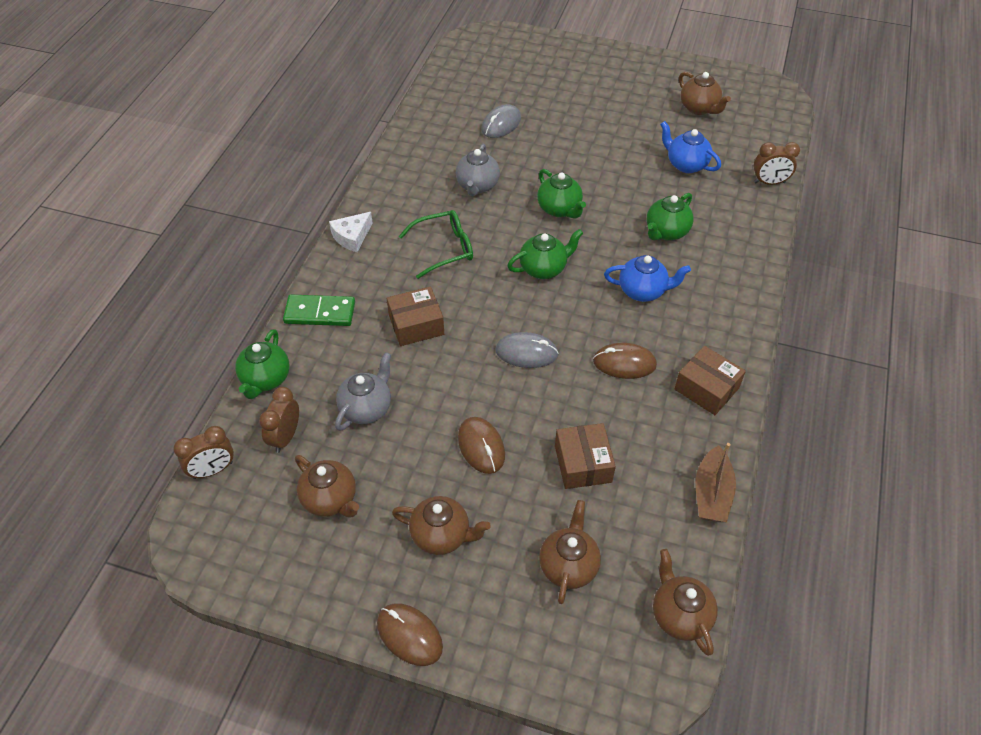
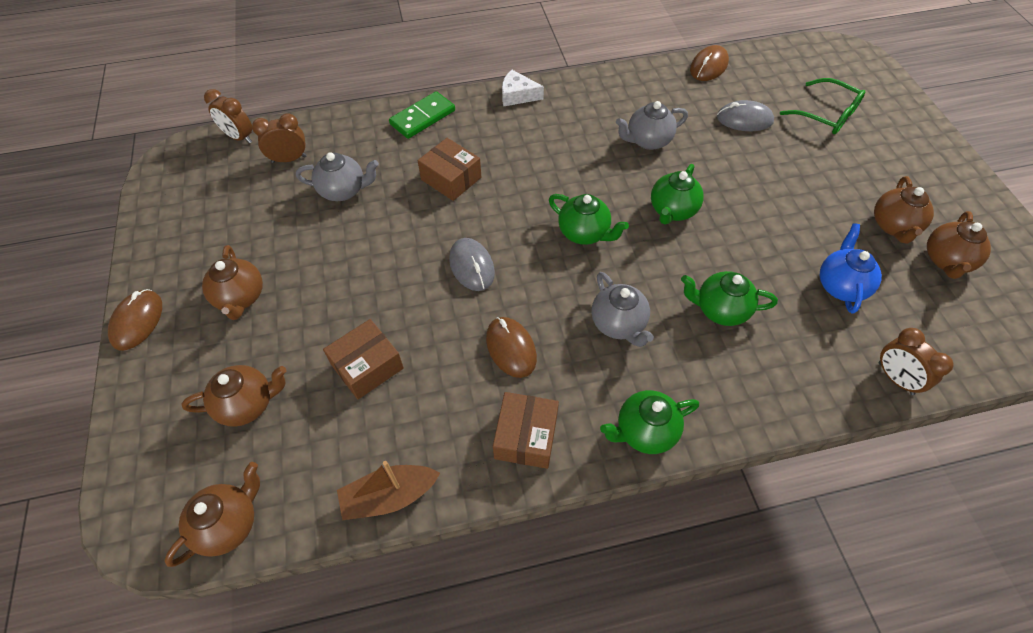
camera: 60 degrees right, 5 degrees up
(265, 379) = (337, 122): green teapot -> green teapot (645, 431)
(320, 313) = (422, 117): green domino -> green domino turned 75 degrees clockwise
(330, 499) = (244, 213): brown teapot -> brown teapot (893, 226)
(444, 248) = (552, 155): green glasses -> green glasses (827, 115)
(481, 446) = (345, 282): brown mouse -> brown mouse (708, 66)
(643, 291) = (618, 324): blue teapot -> grey teapot

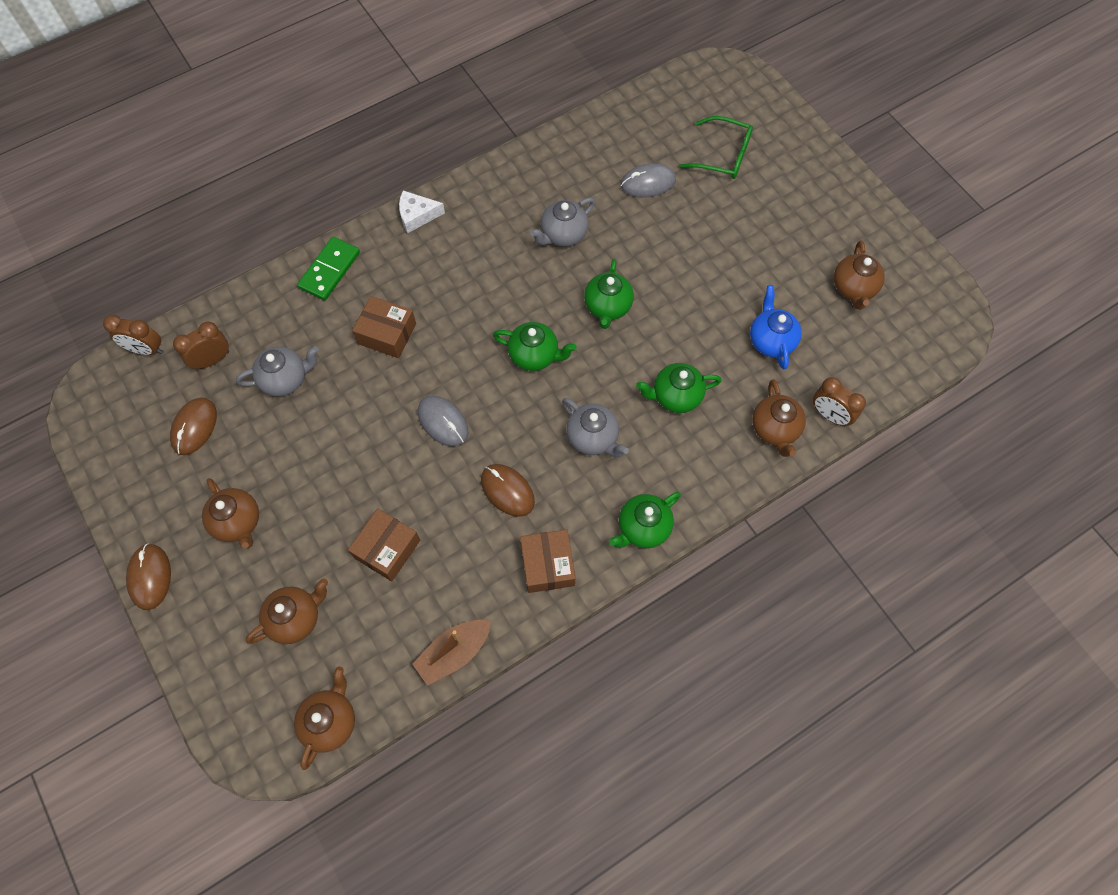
camera: 20 degrees left, 10 degrees up
(708, 66) = (597, 126): brown mouse -> brown mouse (194, 427)
(893, 226) = (804, 265): brown teapot -> brown teapot (774, 429)

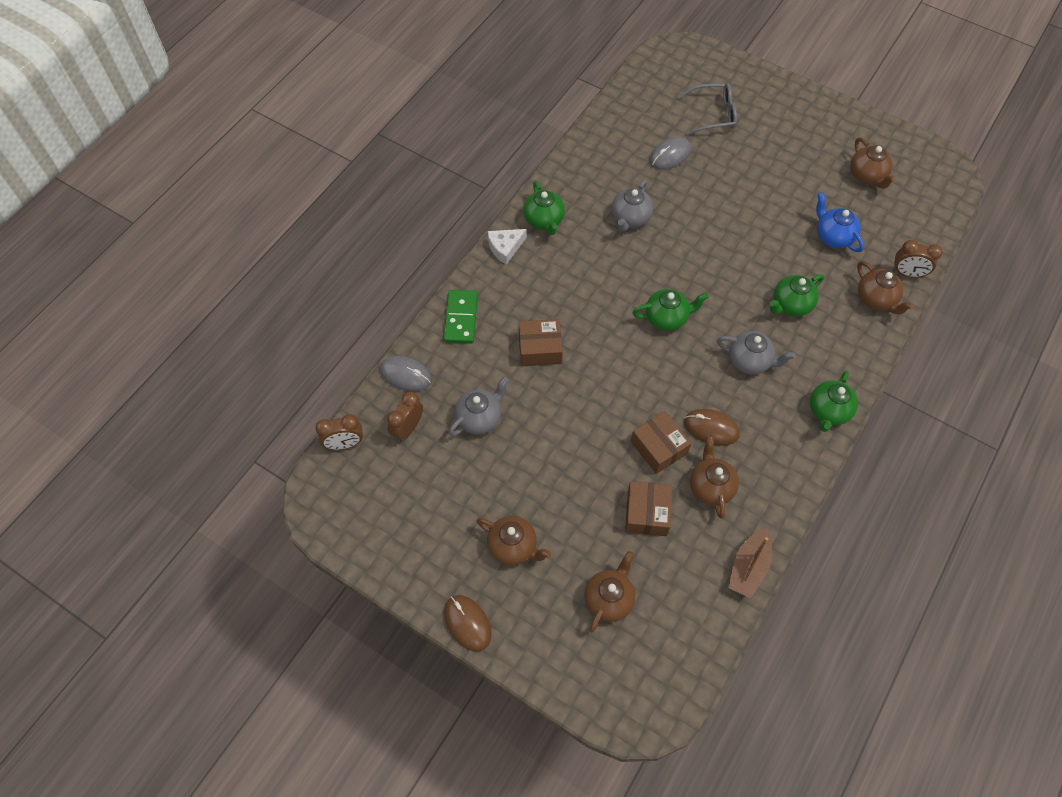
camera: 25 degrees left, 5 degrees down
(194, 427) = (427, 488): brown mouse -> none
(330, 721) = (687, 665): brown teapot -> brown teapot (710, 487)
(443, 422) = (628, 398): grey mouse -> grey mouse (405, 375)
(547, 565) = (776, 470): brown box -> brown box (659, 447)
(607, 307) = (698, 259): green teapot -> green teapot (544, 220)
(723, 156) = (713, 114): green glasses -> grey glasses

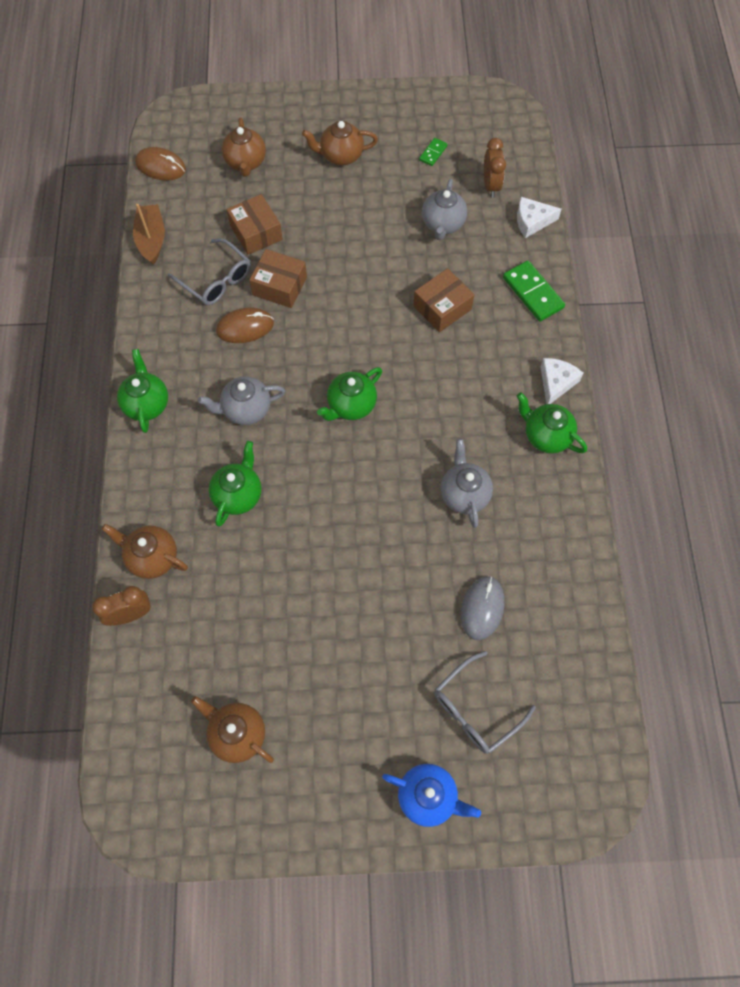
camera: 145 degrees right, 5 degrees up
(344, 444) = (527, 149): brown clock -> none
(405, 375) = (532, 221): grey mouse -> white cheese
(428, 494) = (433, 153): none -> green domino
(467, 623) = (334, 97): brown mouse -> brown mouse (161, 166)
(710, 487) = (216, 280): brown teapot -> grey glasses
(833, 236) = (235, 612): blue teapot -> blue teapot (428, 796)

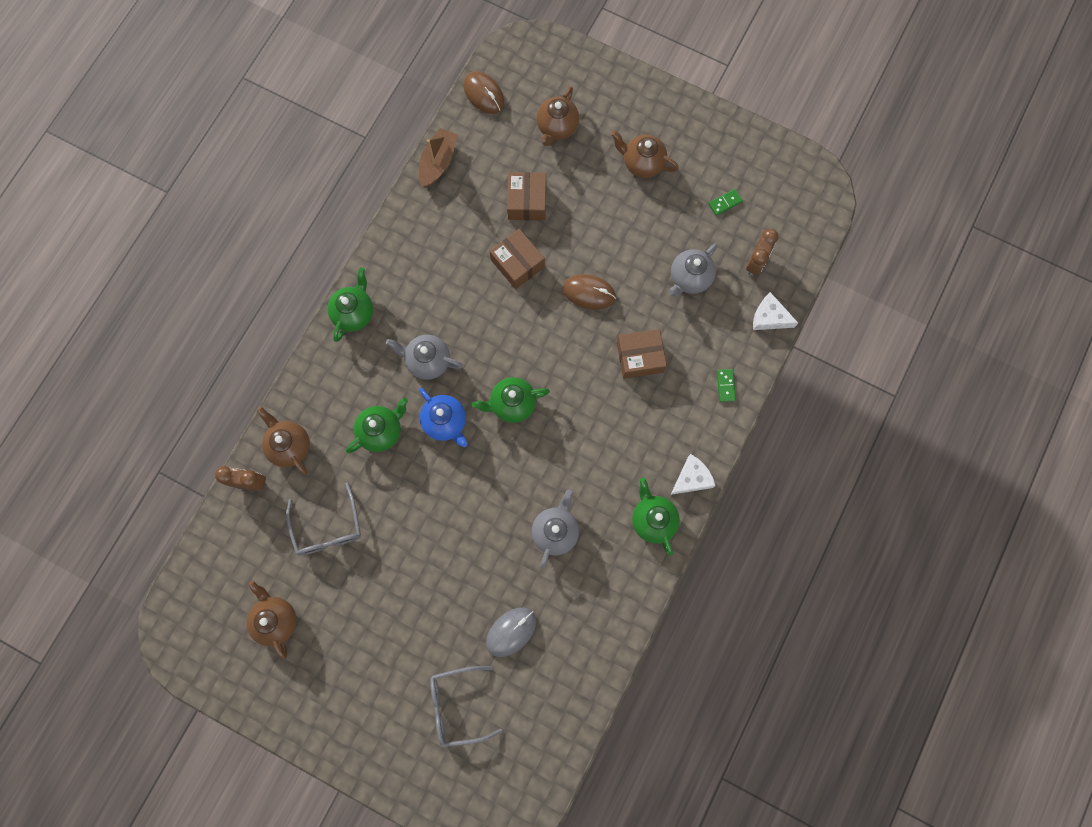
camera: 30 degrees right, 10 degrees up
(216, 280) = (469, 230): grey glasses -> grey glasses (327, 528)
(245, 327) = (468, 286): brown mouse -> brown mouse (589, 292)
(428, 796) = (383, 748): blue teapot -> blue teapot (445, 422)
(533, 293) = (725, 385): green domino -> green domino, size x0.53

